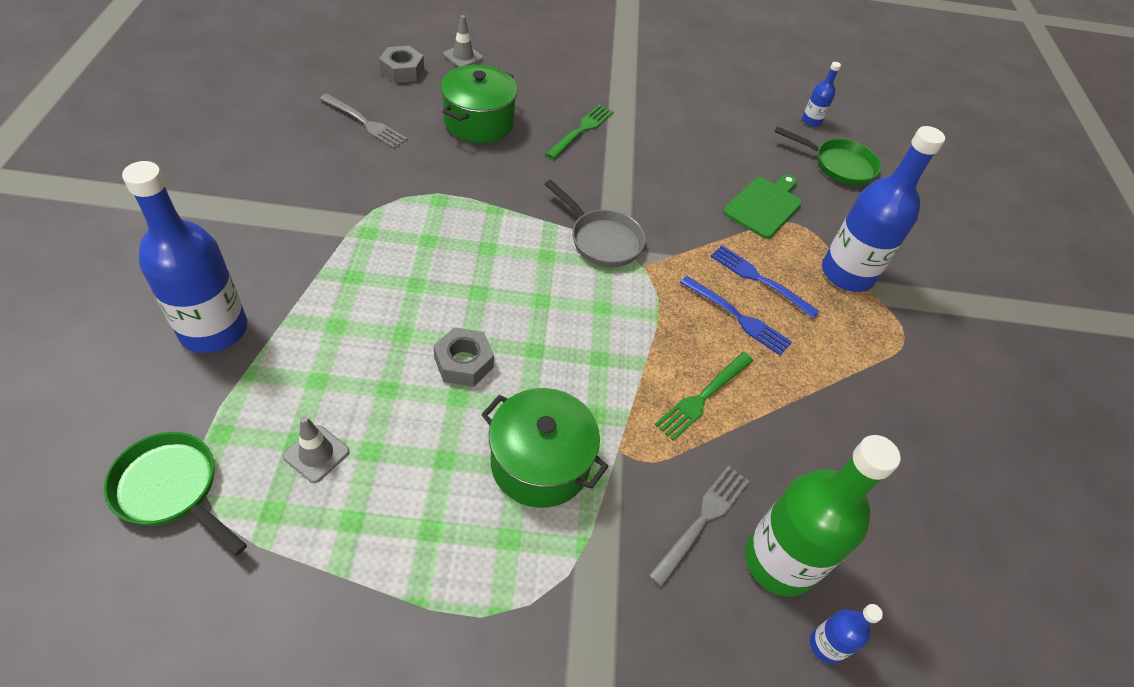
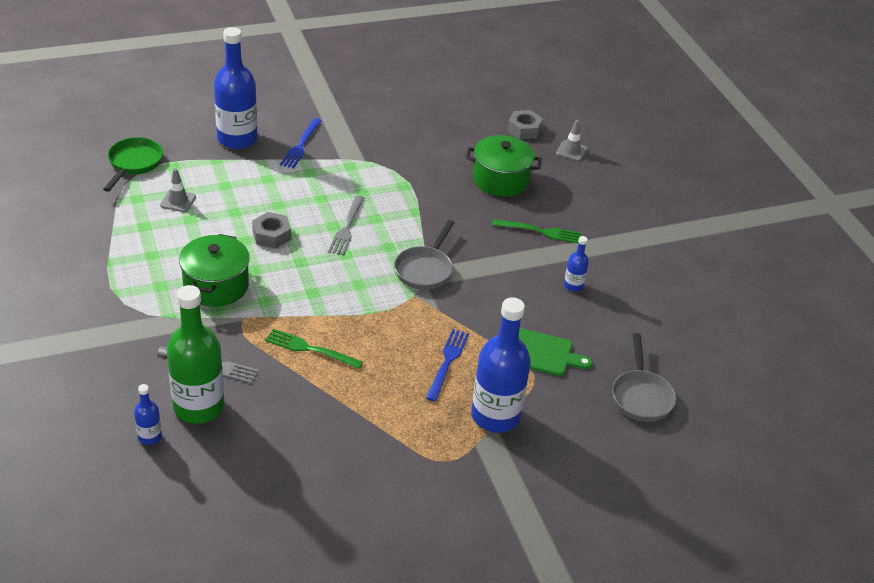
camera: 70 degrees right, 10 degrees down
(365, 123) = (452, 132): grey fork -> grey fork (347, 228)
(738, 317) = (398, 356): blue fork -> blue fork (301, 145)
(811, 121) = (693, 369): blue bottle -> blue bottle (573, 285)
(838, 165) = (641, 396): green pan -> grey pan

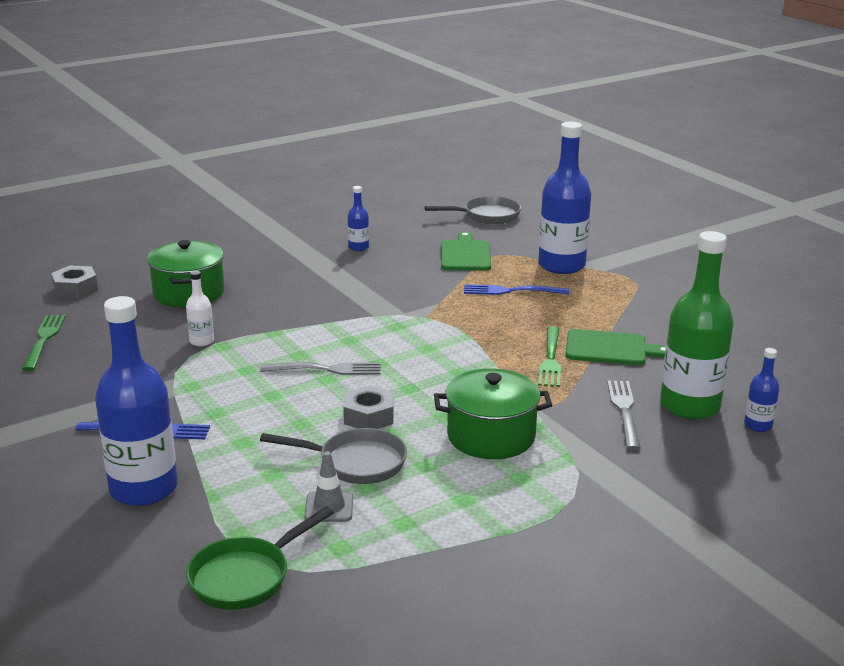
camera: 100 degrees left, 15 degrees down
(134, 164) = (246, 577): green pan -> green pan turned 45 degrees counterclockwise
(312, 392) = (610, 349): none -> green cutting board
(415, 177) = (201, 341): none -> white bottle
(425, 269) = (377, 316): grey pan -> grey pan (356, 463)
(540, 231) = (278, 266): green fork -> green fork (44, 339)
(571, 151) = (117, 262): grey traffic cone -> none

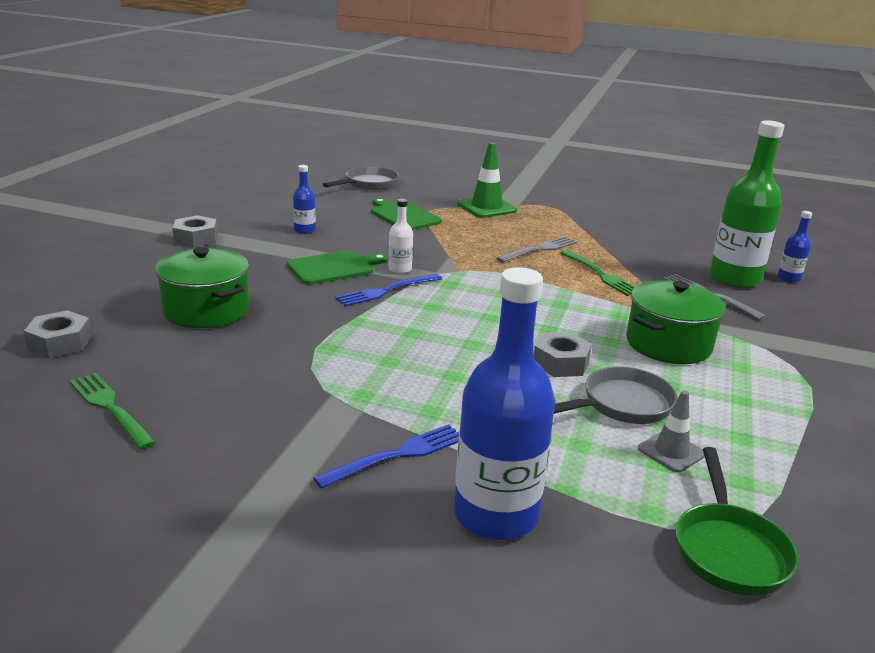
camera: 40 degrees left, 0 degrees up
(201, 341) = (299, 350): white bottle -> white bottle (400, 269)
(266, 234) = (196, 238): none -> grey nut
(326, 369) = (458, 336): grey fork -> grey fork (539, 249)
(510, 291) = (485, 234): blue fork -> blue fork (386, 291)
(561, 265) = (486, 207): blue bottle -> green traffic cone
(610, 349) = (622, 256): green cutting board -> green cutting board (334, 267)

